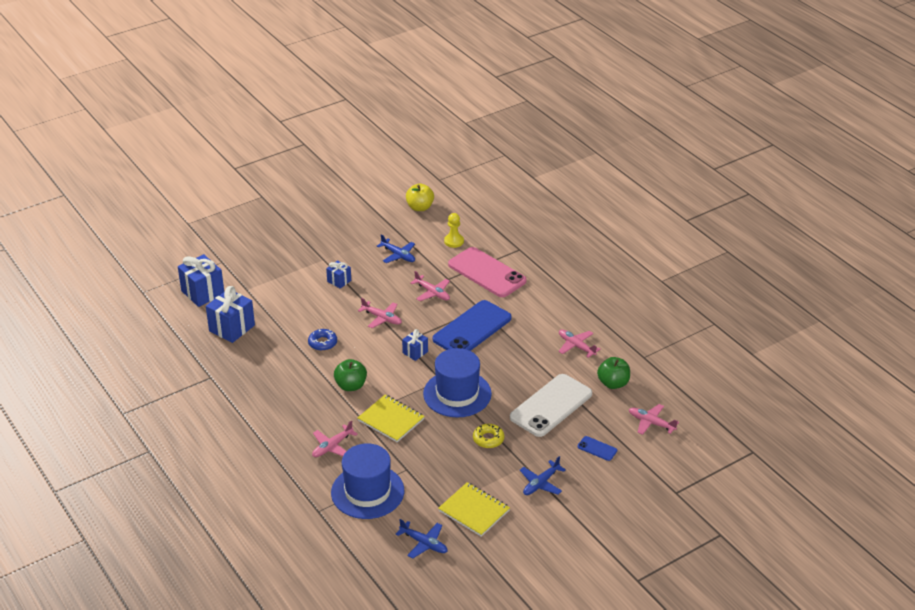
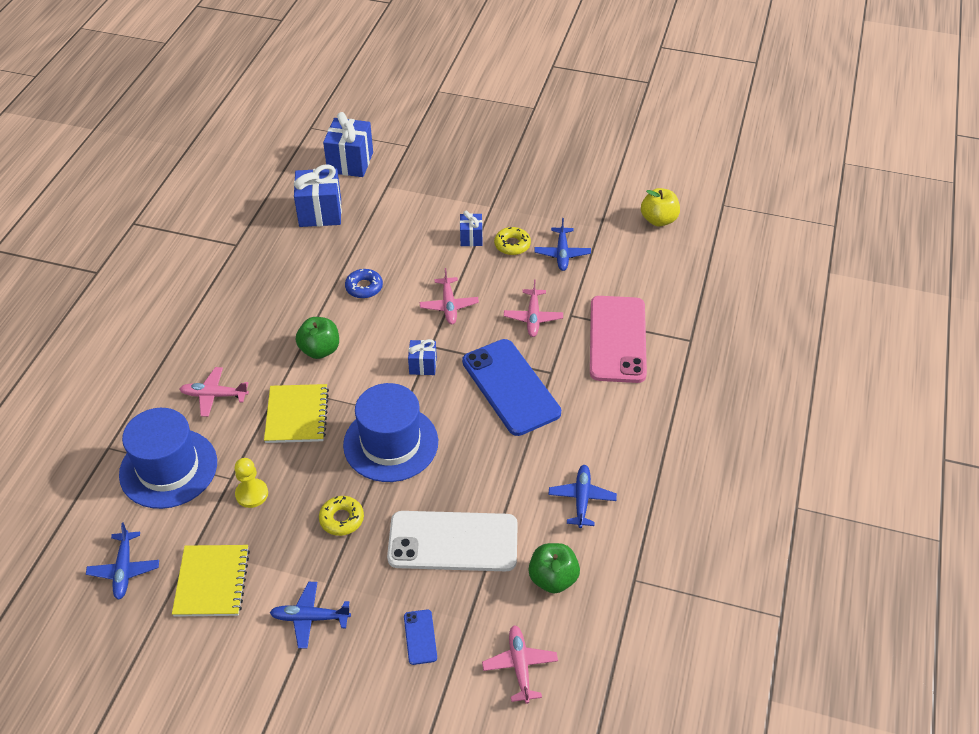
camera: 50 degrees right, 10 degrees up
(366, 269) = (512, 245): none -> yellow donut
(454, 241) = (637, 280): yellow pawn -> yellow pawn (252, 494)
(472, 329) = (510, 387): blue phone -> blue phone turned 60 degrees clockwise
(576, 346) = (582, 499): pink plane -> blue plane

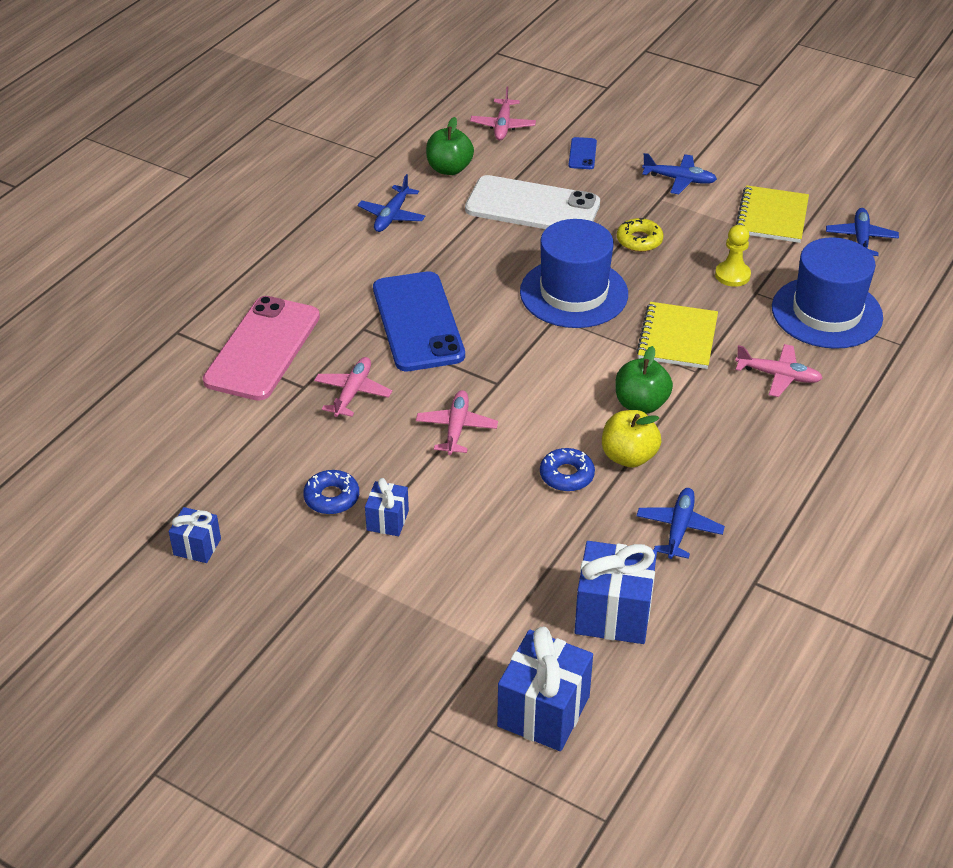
camera: 165 degrees left, 5 degrees down
(423, 365) = (514, 363): blue gift -> blue gift (197, 547)
(512, 245) = (332, 497): yellow donut -> blue donut
(562, 253) = (267, 470): blue plane -> blue plane (679, 528)
(658, 220) = (96, 494): yellow apple -> yellow apple (628, 456)

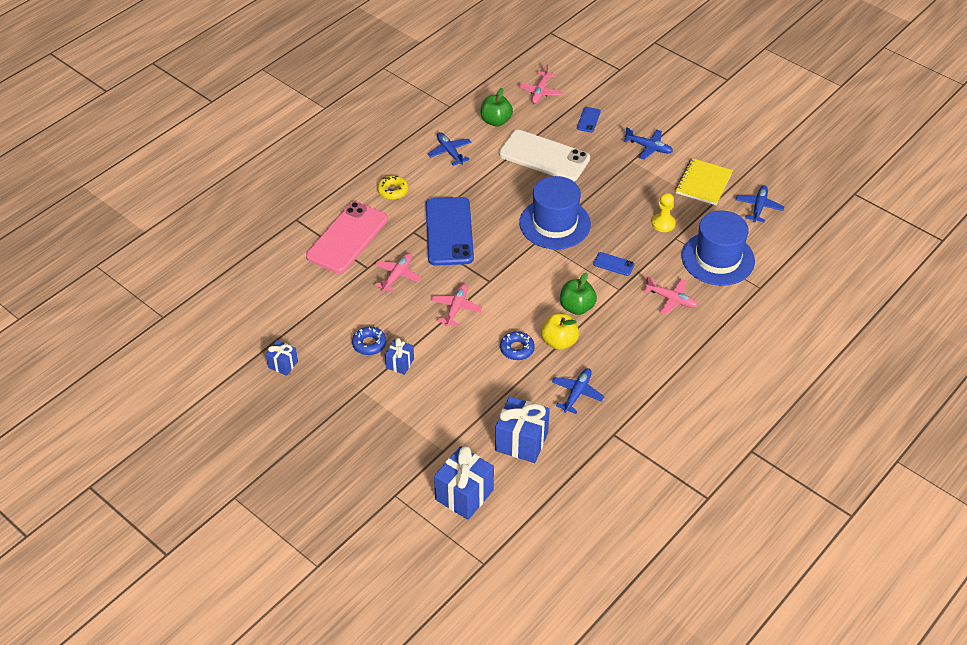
camera: 10 degrees right, 5 degrees up
(392, 216) = (450, 152): blue plane -> blue plane turned 120 degrees clockwise
(639, 240) = (608, 190): yellow donut -> yellow donut (393, 191)
(677, 338) = (613, 264): yellow notebook -> blue phone

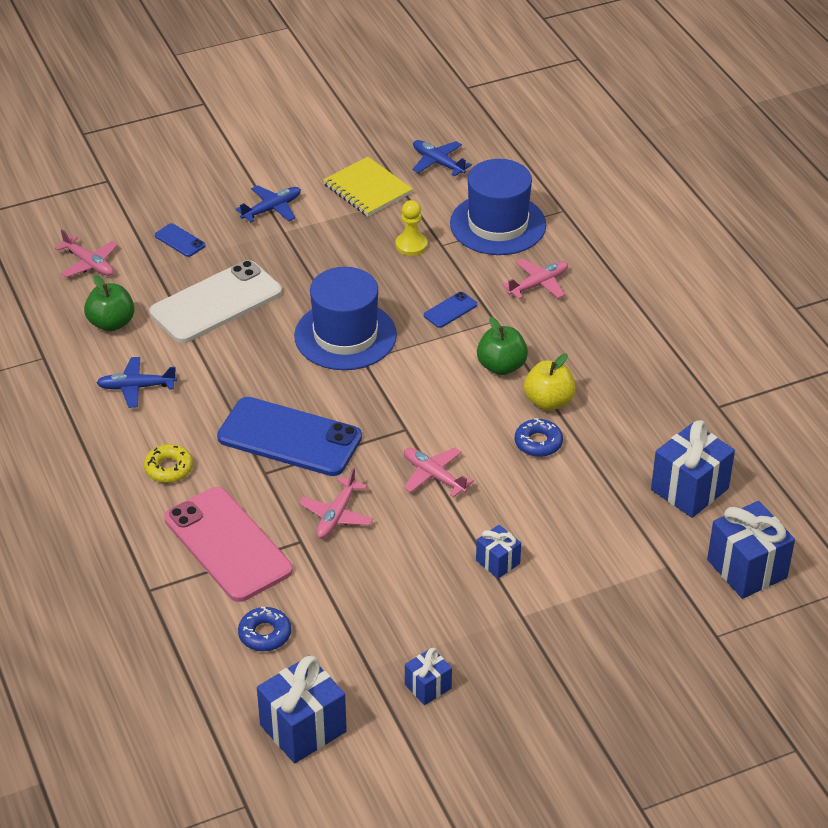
camera: 65 degrees left, 5 degrees down
(226, 321) = (303, 728): none -> blue gift
(369, 344) = (444, 582): blue donut -> blue donut (265, 634)
(397, 275) = (336, 515): pink plane -> pink plane turned 120 degrees counterclockwise
(577, 393) = (640, 415): blue plane -> none

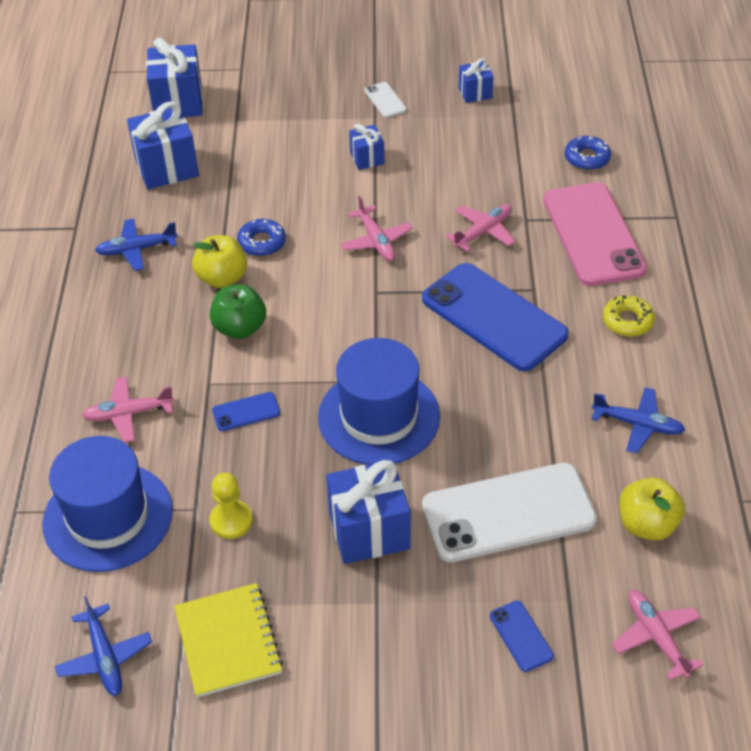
camera: 155 degrees left, 5 degrees up
(111, 323) = (647, 524): green apple -> yellow apple
(272, 209) = (374, 651): blue plane -> blue plane (137, 249)
(303, 728) = (582, 92): blue gift -> blue gift (369, 530)
(524, 643) = (385, 100): none -> white phone

